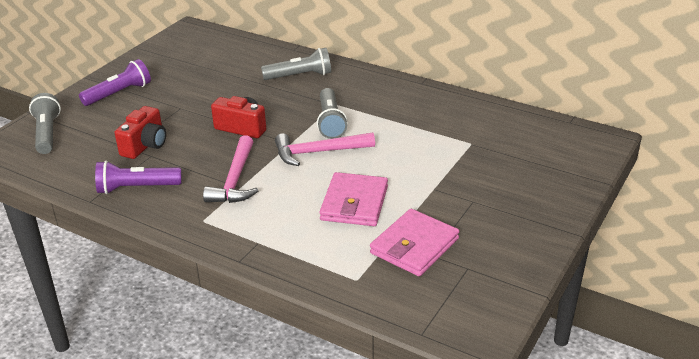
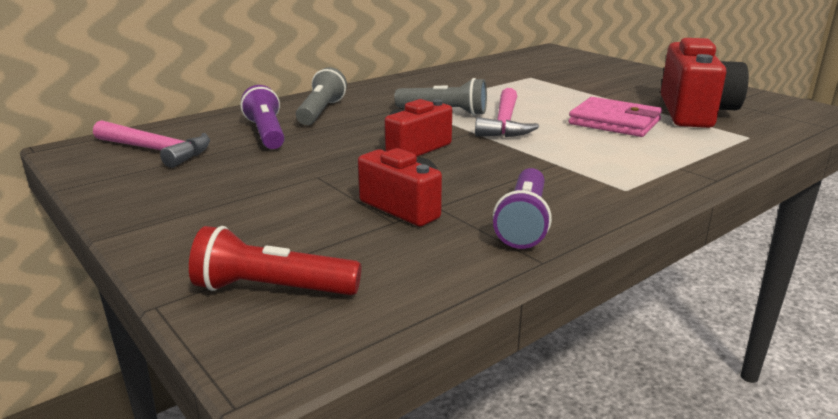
camera: 70 degrees left, 10 degrees down
(47, 133) = (272, 289): grey flashlight -> red flashlight
(119, 93) = (209, 214): purple flashlight -> purple flashlight (266, 133)
(235, 180) = (539, 164): pink hammer -> pink hammer (156, 150)
(414, 246) = (694, 112): pink wallet -> red camera

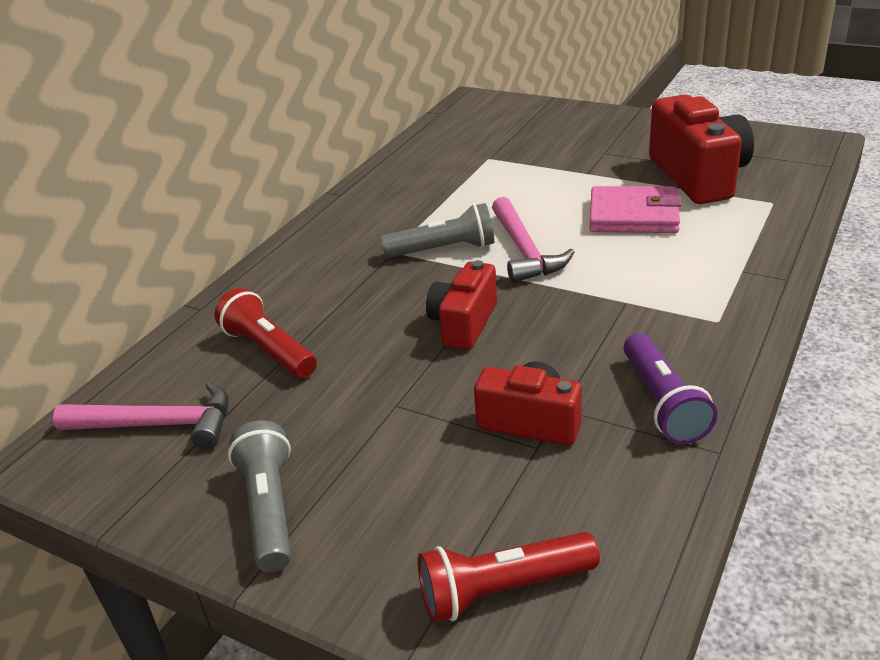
camera: 20 degrees left, 10 degrees up
(266, 133) = (269, 350): purple flashlight -> red flashlight
(321, 111) = (299, 290): grey flashlight -> grey flashlight (269, 508)

